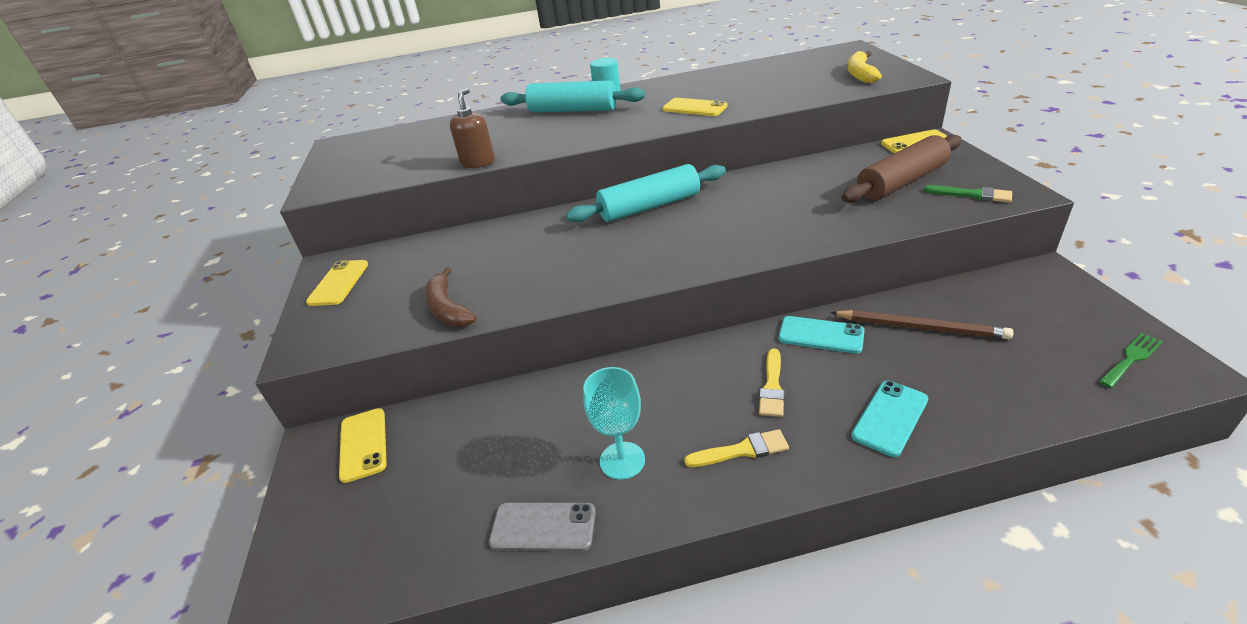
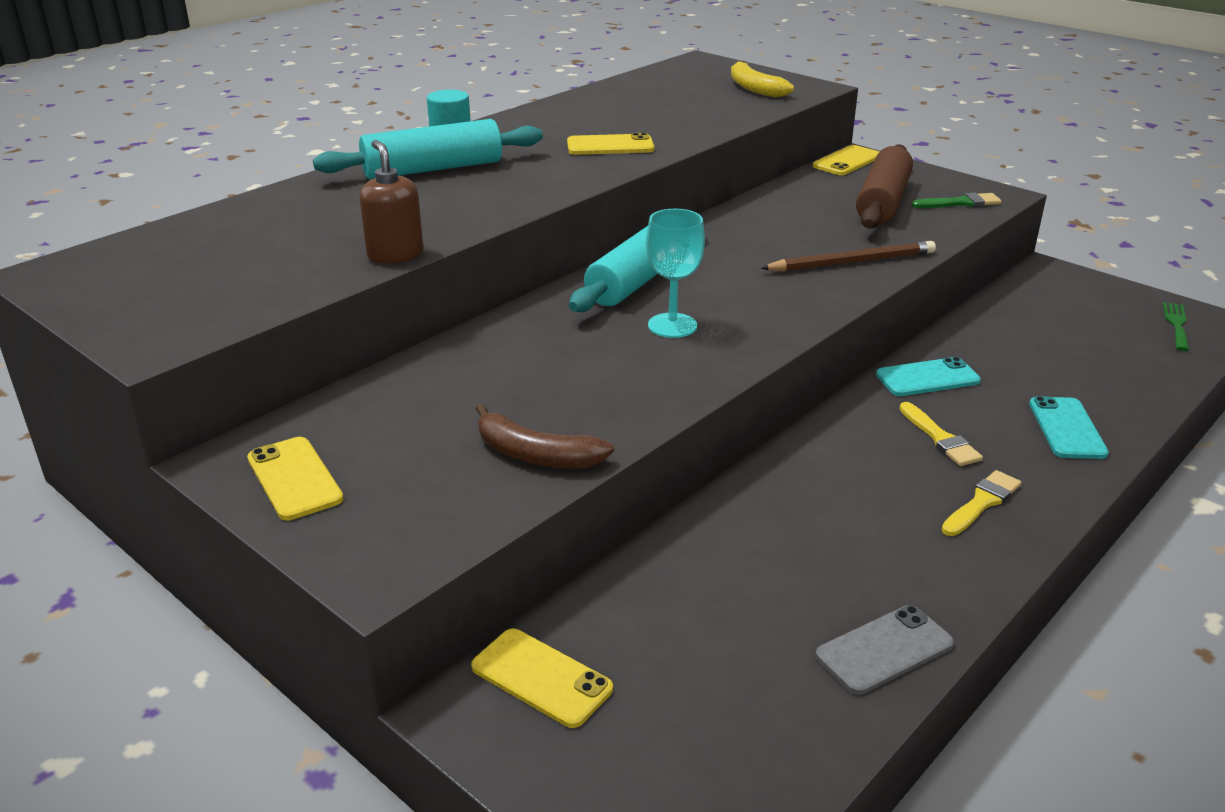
camera: 40 degrees left, 5 degrees down
(622, 460) = (883, 558): turquoise goblet -> turquoise goblet (672, 325)
(920, 327) = (1003, 345): brown pencil -> brown pencil (852, 262)

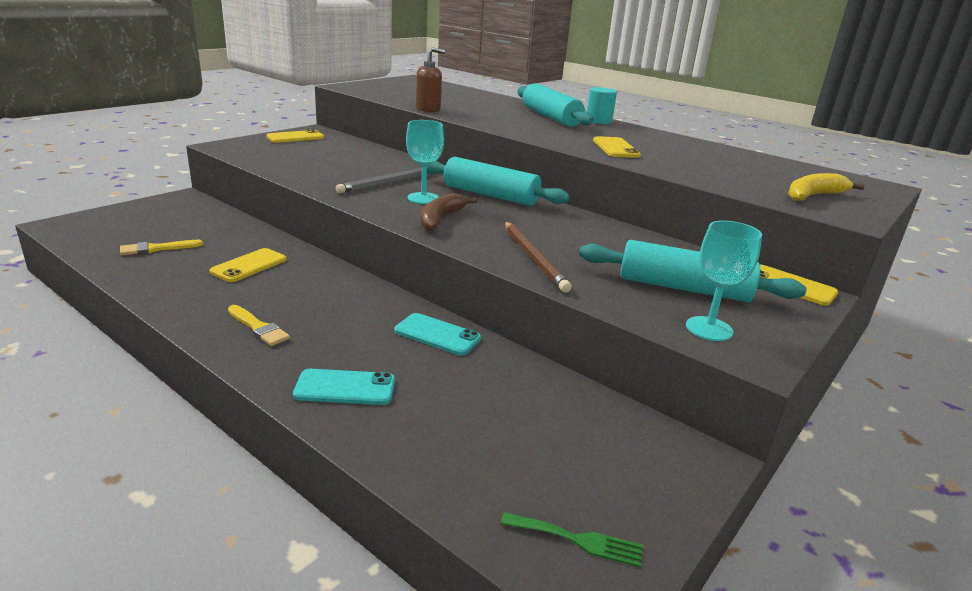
camera: 85 degrees right, 5 degrees down
(536, 455) = (292, 167): brown banana -> brown banana (440, 219)
(541, 678) = (190, 208): yellow phone -> yellow phone (249, 265)
(603, 354) = (389, 182): none -> grey pencil
(882, 202) = (683, 288): brown rolling pin -> turquoise rolling pin
(884, 650) = (144, 276): grey phone -> none
(927, 378) = (437, 335): turquoise phone -> turquoise phone turned 45 degrees counterclockwise
(940, 438) = (346, 325): yellow brush -> yellow brush (157, 249)
(960, 203) = (709, 329): green brush -> turquoise goblet

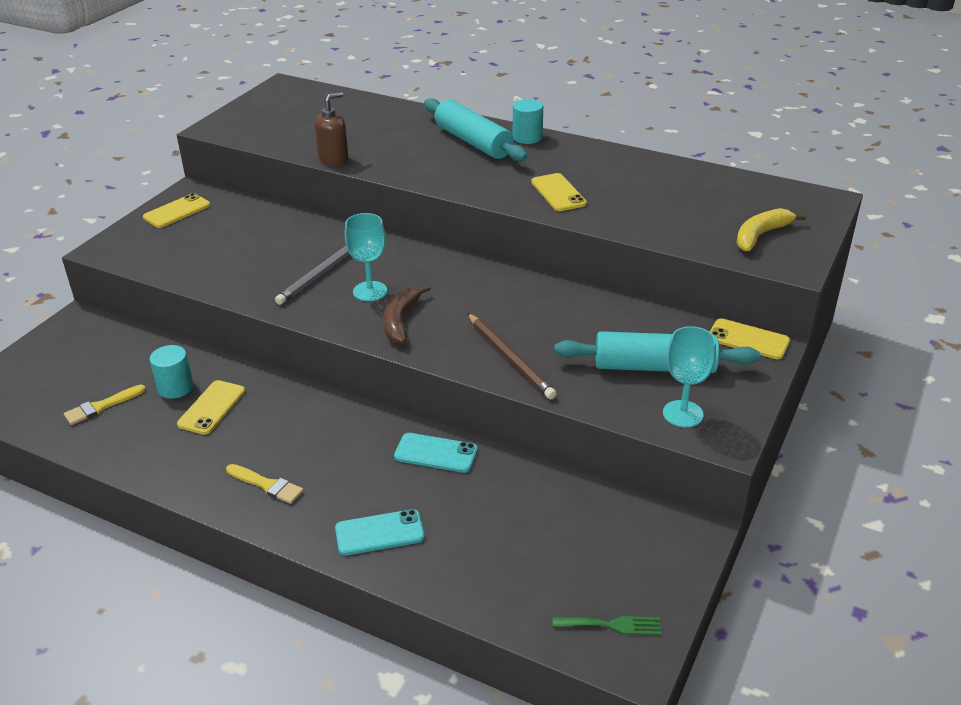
camera: 10 degrees left, 10 degrees up
(228, 248) = (175, 387): none -> turquoise cylinder
(490, 195) = (436, 268): turquoise rolling pin -> none

